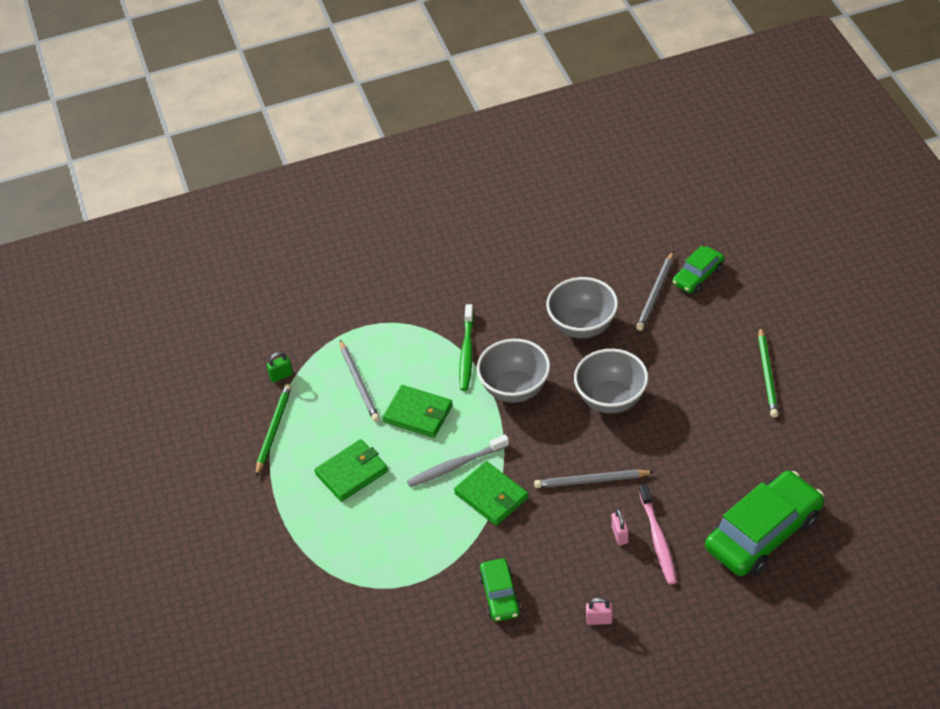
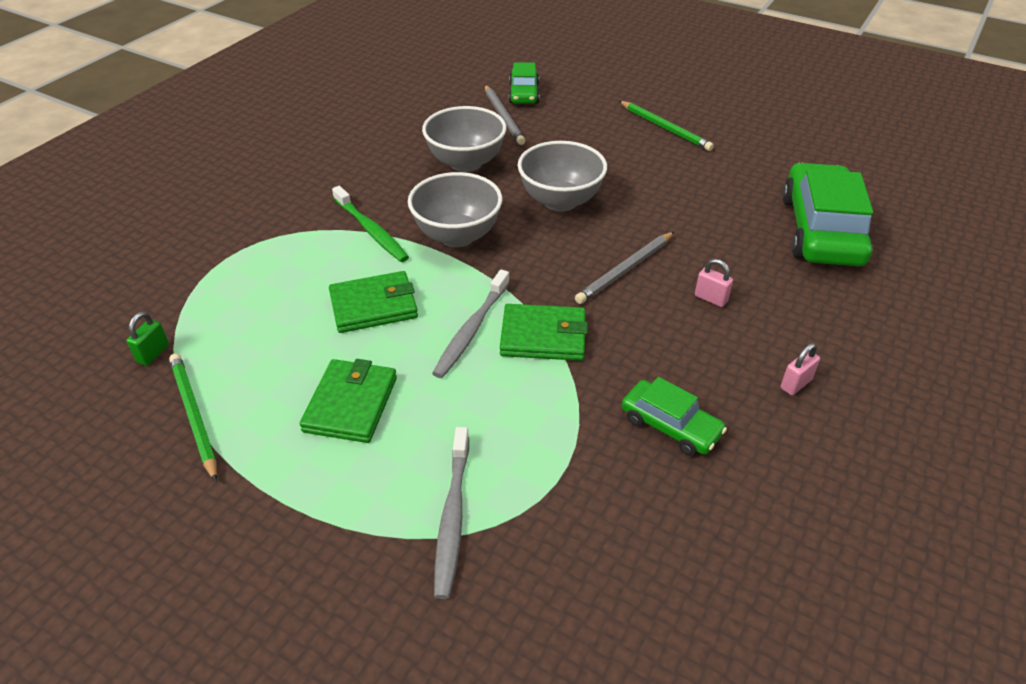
camera: 45 degrees left, 5 degrees down
(344, 568) = (452, 518): none -> grey toothbrush
(359, 383) = (270, 312): grey pencil -> none
(658, 540) = (748, 283): pink toothbrush -> none

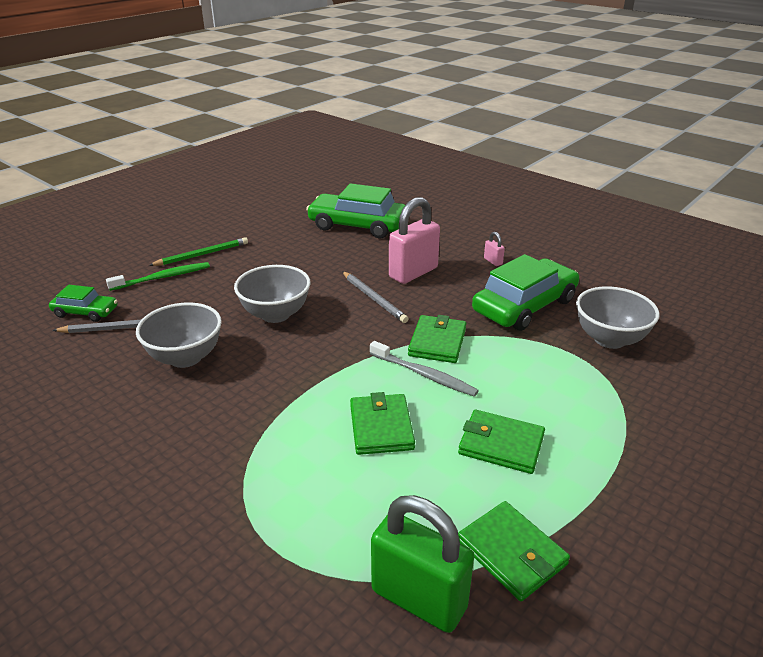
camera: 80 degrees left, 10 degrees down
(153, 354) = (419, 599): green padlock -> green padlock, size x2.41
(194, 415) = (511, 553): green pencil -> green wallet
(371, 231) = (267, 424): green toothbrush -> green toothbrush (163, 277)
(452, 518) = (606, 398): grey toothbrush -> none
(457, 236) = (299, 372): grey bowl -> grey bowl (609, 339)
(670, 426) = (524, 306): green car -> green car, size x1.89
(710, 298) = (413, 273): pink padlock -> pink padlock, size x2.41

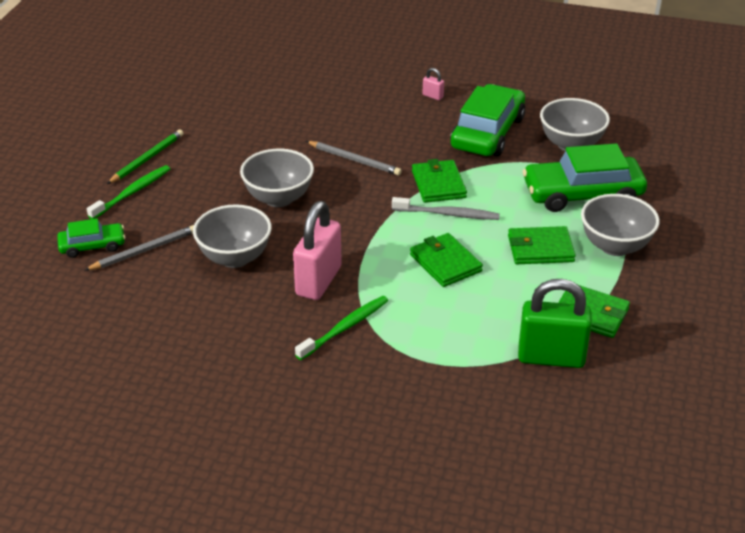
camera: 25 degrees left, 5 degrees up
(217, 466) = (345, 327): none -> green toothbrush
(357, 225) = (276, 88): green car -> green car (582, 194)
(413, 273) = (370, 126): pink padlock -> pink padlock (318, 281)
(597, 470) = (615, 246): none -> grey bowl

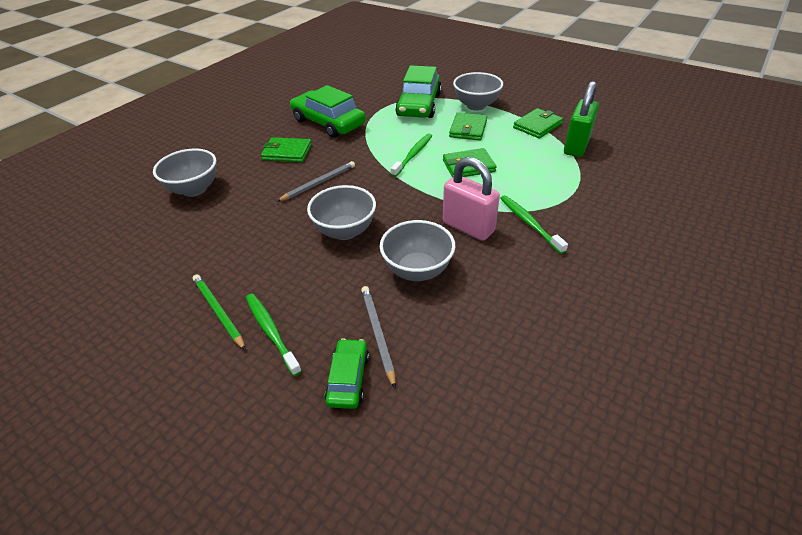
camera: 70 degrees left, 5 degrees up
(433, 96) = (264, 134): pink padlock -> none
(438, 184) = (376, 152): green wallet -> green wallet (287, 152)
(448, 214) = (413, 155): grey toothbrush -> green toothbrush
(571, 144) = (364, 98): grey bowl -> grey bowl (194, 189)

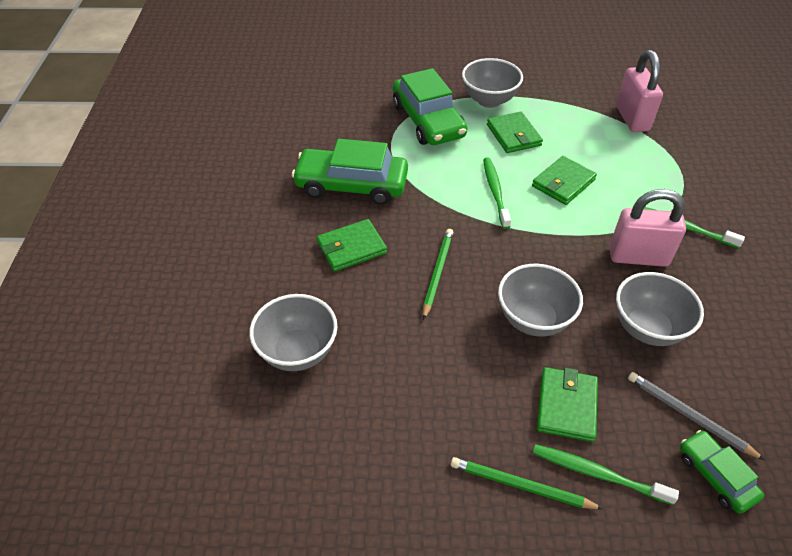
camera: 35 degrees left, 5 degrees up
(319, 183) = (437, 273): grey pencil -> green pencil
(537, 126) = (574, 106): green wallet -> green wallet (566, 406)
(576, 146) = (632, 119): green padlock -> pink padlock

